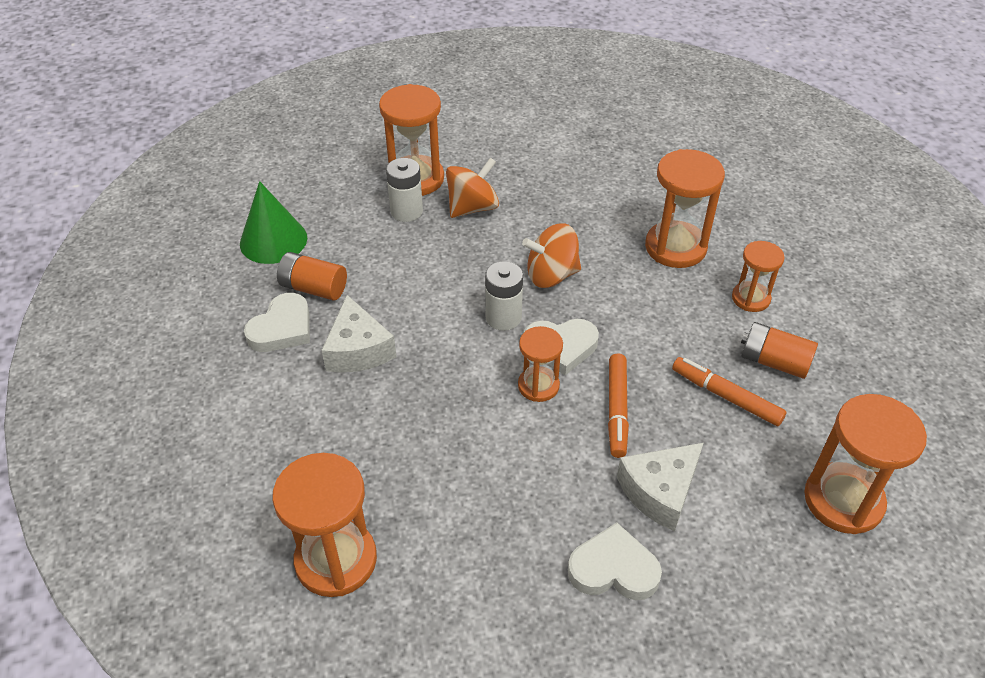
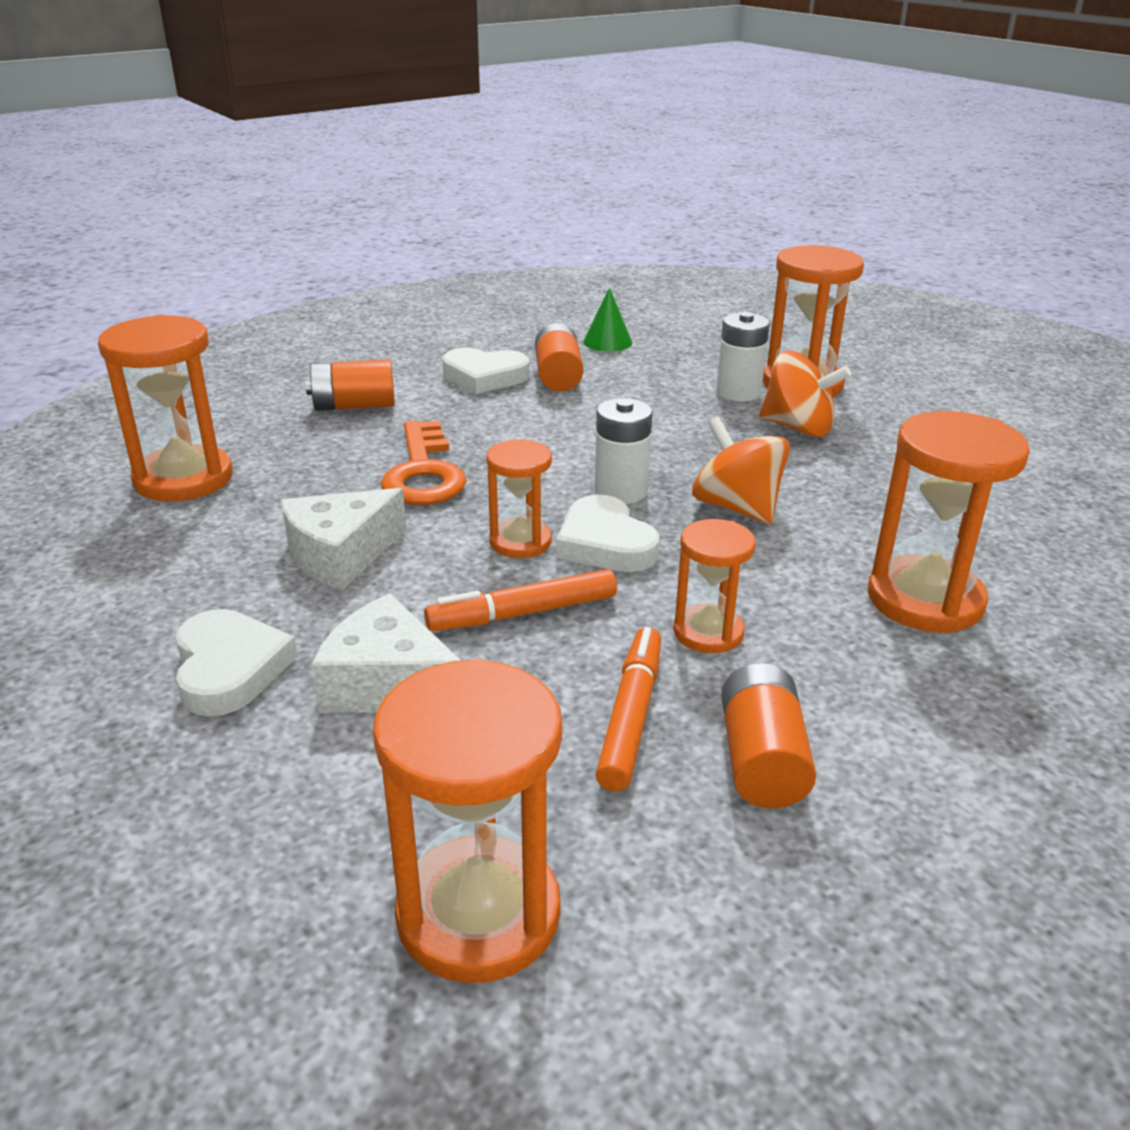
camera: 65 degrees right, 15 degrees down
(273, 240) = (607, 342): green cone -> green cone, size x0.61
(278, 422) = (354, 406): none -> orange battery
(358, 350) = (487, 419): white cheese -> white cheese (340, 555)
(418, 408) = (424, 473): none -> orange key
(750, 298) = (894, 704): orange hourglass -> orange hourglass (708, 632)

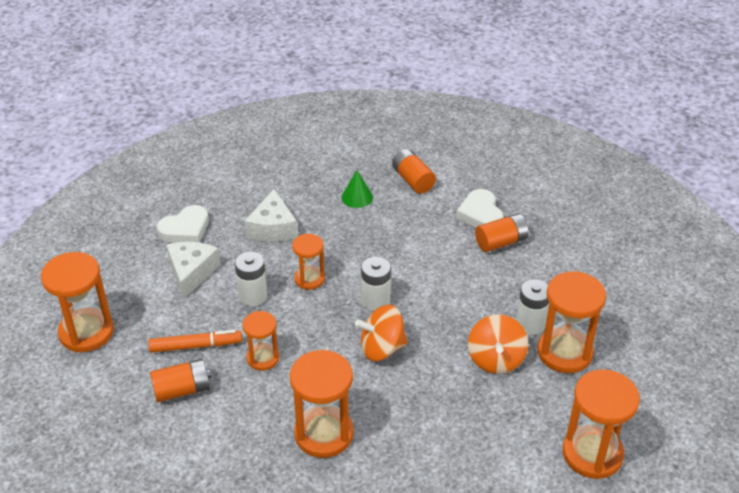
camera: 70 degrees right, 10 degrees up
(183, 479) = (311, 158): orange hourglass -> orange hourglass (592, 454)
(340, 555) = (273, 228): white cheese -> white cheese turned 120 degrees counterclockwise
(424, 473) = (356, 228): orange key -> none
(523, 613) = (253, 296): orange marker -> white battery
(605, 543) = (322, 307): white heart -> none
(607, 342) = (569, 249): green cone -> green cone (357, 197)
(736, 507) = (381, 348): orange spinning top -> orange spinning top turned 135 degrees counterclockwise

